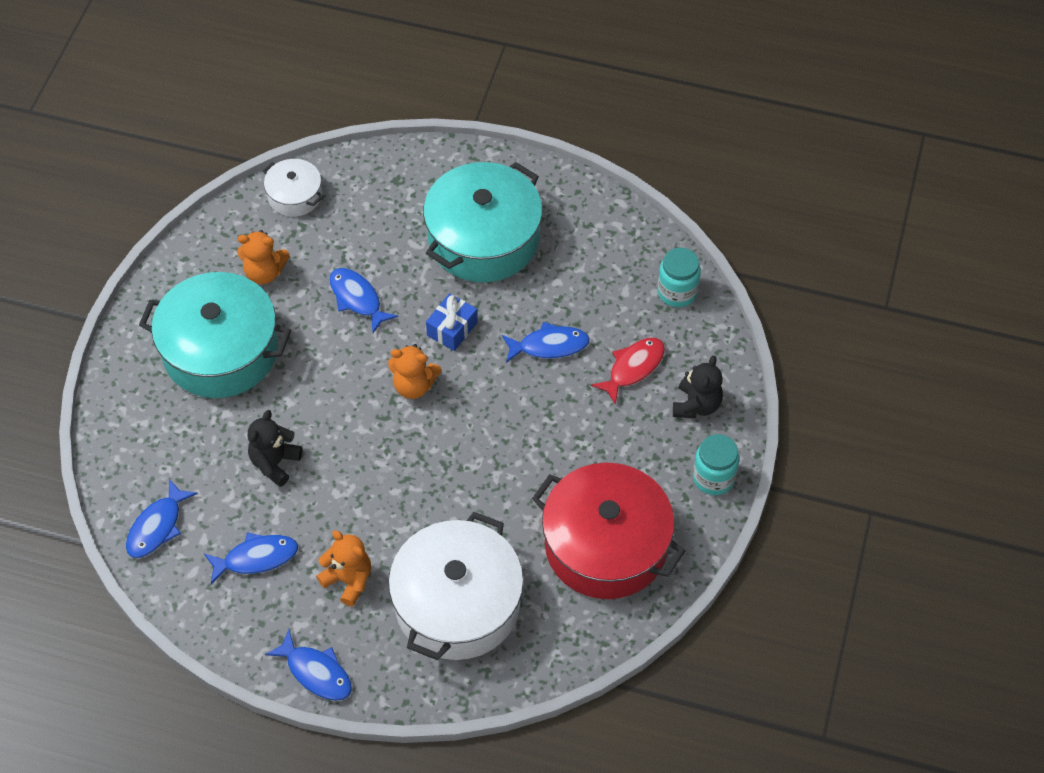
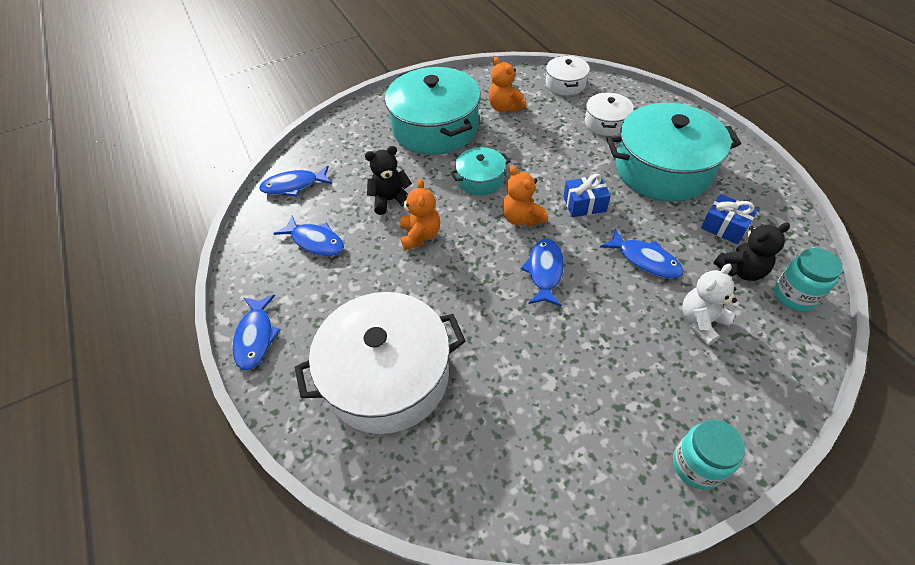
camera: 50 degrees right, 5 degrees down
(334, 375) = (480, 180): none -> turquoise pot
(348, 580) = (344, 298): orange teddy bear -> orange teddy bear (420, 235)
(357, 299) = (542, 151): blue fish -> blue fish (544, 271)
(383, 219) = (606, 122): none -> white pot
(581, 264) = (724, 227): none -> blue gift
(606, 545) = (542, 435): red pot -> none
(633, 368) = (701, 322): red fish -> white teddy bear
(696, 405) = (735, 391): black teddy bear -> black teddy bear (741, 270)

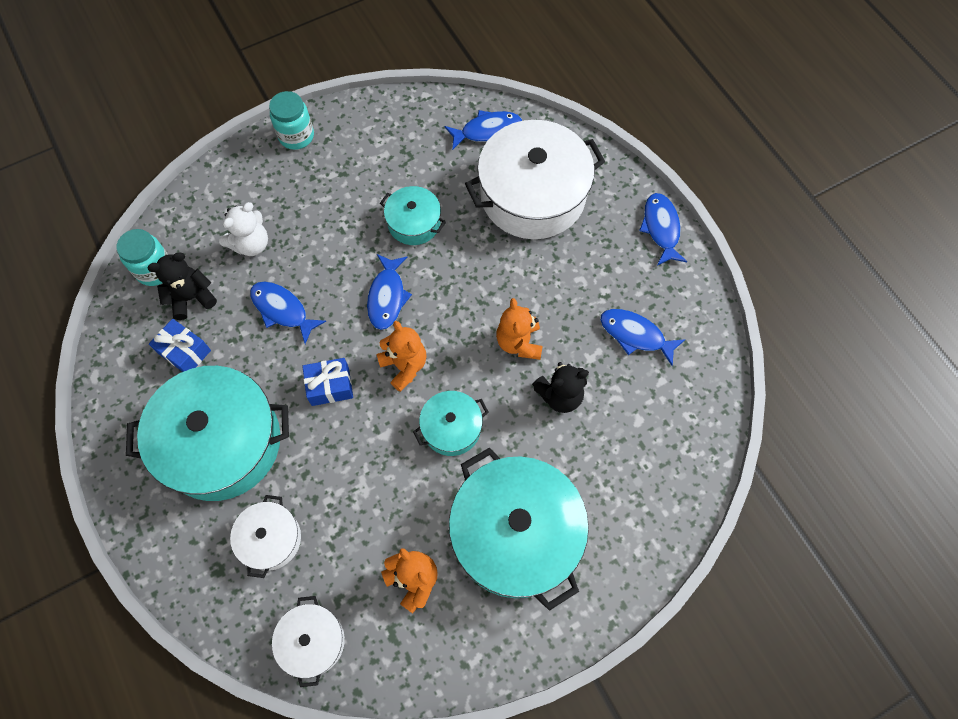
camera: 175 degrees right, 15 degrees up
(293, 185) = (688, 421): blue fish -> blue fish (487, 131)
(524, 344) = (414, 223): none -> turquoise pot

